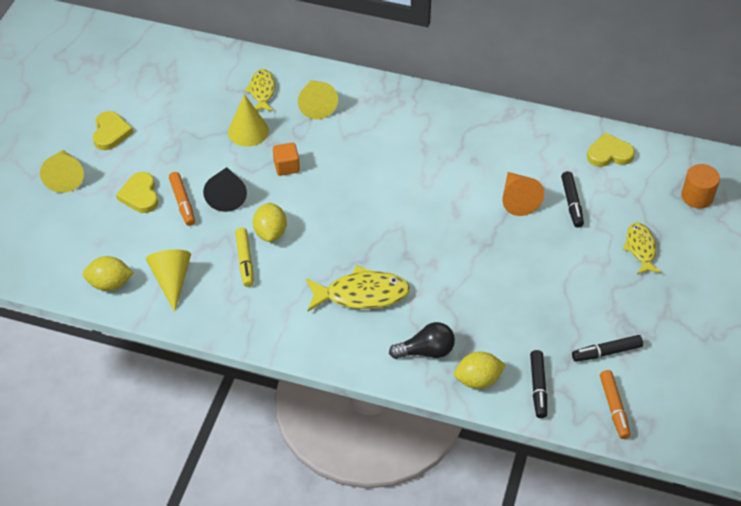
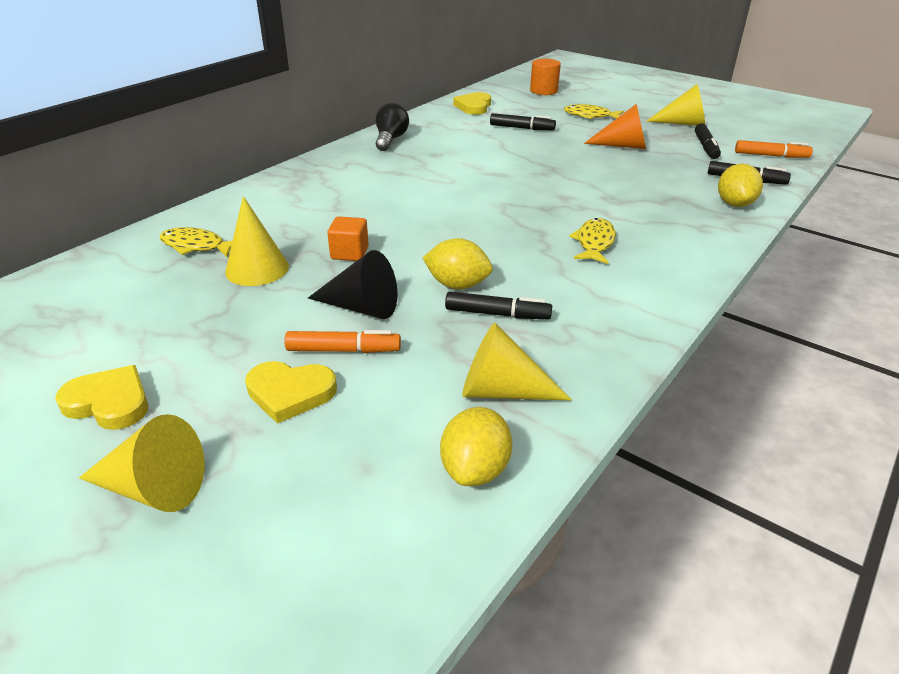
camera: 70 degrees left, 15 degrees down
(245, 261) = (497, 314): yellow marker -> black marker
(316, 105) = (265, 216): yellow cone -> yellow cone (683, 123)
(362, 294) = (594, 242): yellow fish -> yellow fish, size x0.64
(426, 351) = (691, 222): black light bulb -> black light bulb (390, 139)
(517, 199) = (502, 146): orange cone -> orange cone (623, 146)

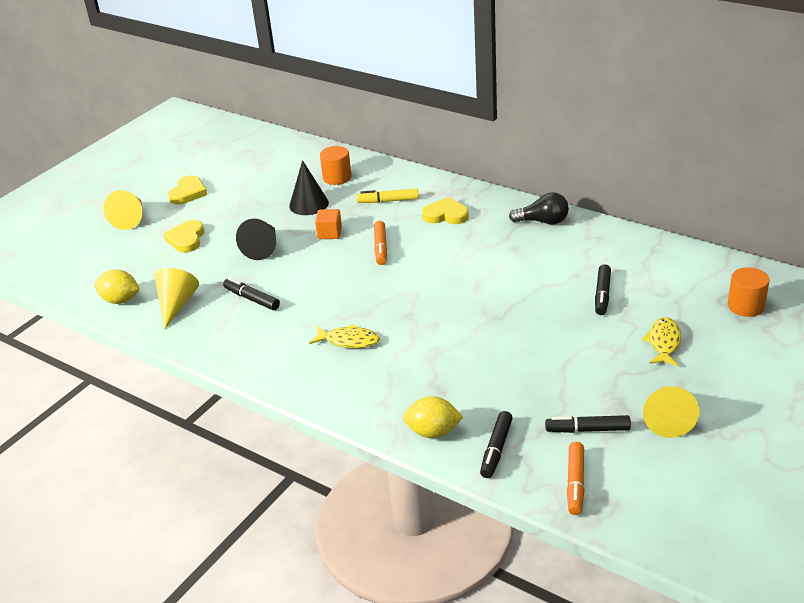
camera: 90 degrees right, 0 degrees up
(196, 246) = (337, 177): yellow fish -> orange cylinder
(257, 269) = (309, 204): yellow cone -> black cone
(292, 212) = (388, 201): none -> yellow marker
(343, 350) = (220, 249): orange marker -> orange marker (381, 247)
(457, 285) = (287, 281): yellow lemon -> none
(474, 106) = (660, 259): yellow heart -> yellow heart (446, 215)
(497, 314) = (252, 299): black marker -> black marker turned 120 degrees clockwise
(623, 146) = (572, 365): orange cone -> none

